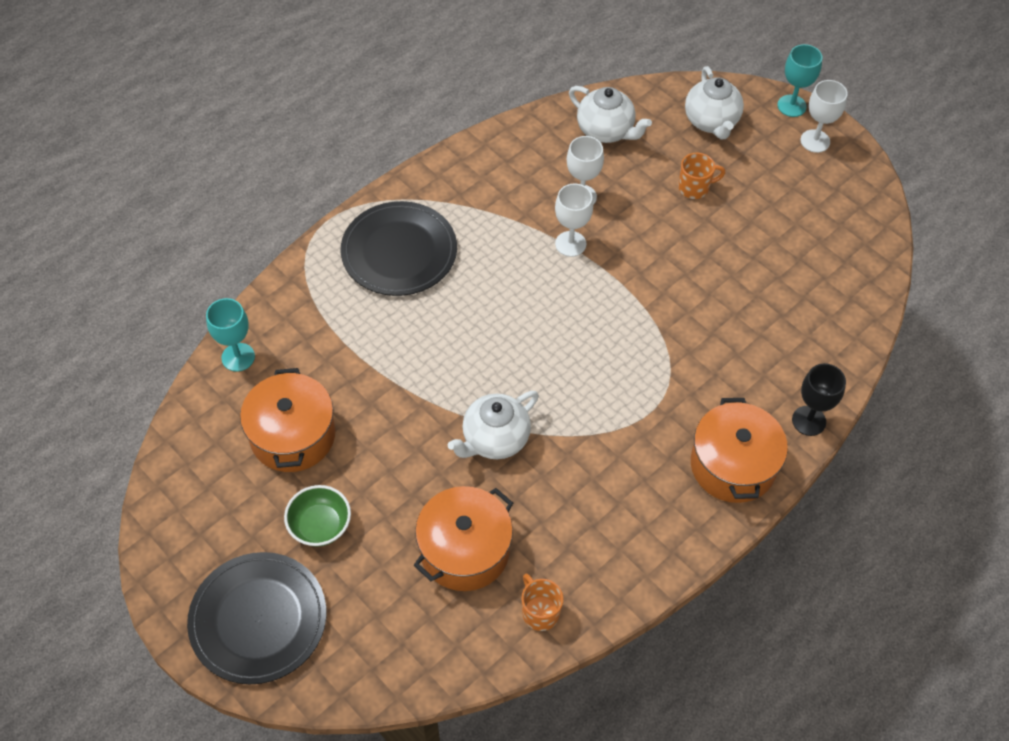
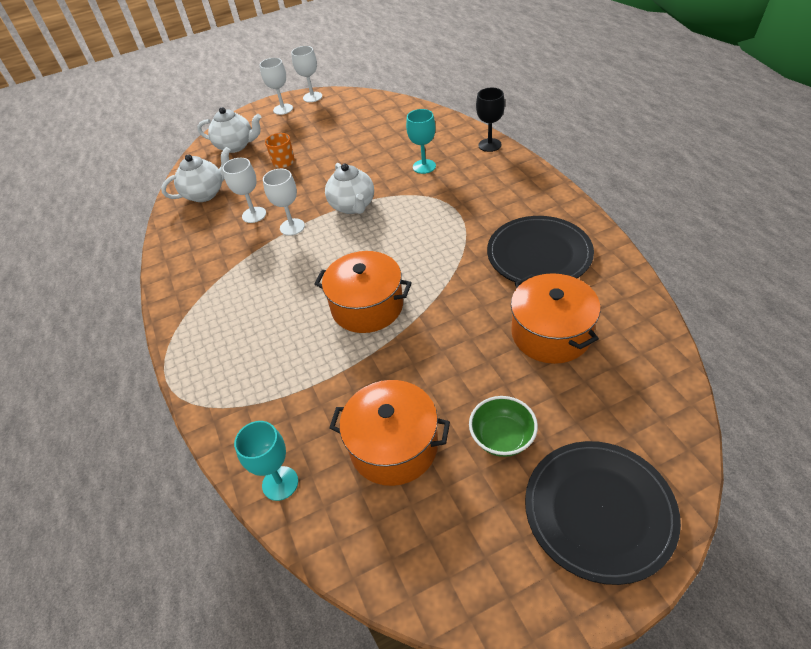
camera: 65 degrees left, 10 degrees down
(399, 252) = (234, 331): black plate -> black plate (539, 254)
(494, 439) = (450, 298): white teapot -> white teapot (353, 206)
(540, 612) = (616, 296): orange mug -> none
(733, 465) = (513, 181): orange pot -> orange pot (367, 306)
(791, 106) = (249, 113): turquoise goblet -> turquoise goblet (424, 166)
(859, 165) = (312, 97): none -> white goblet

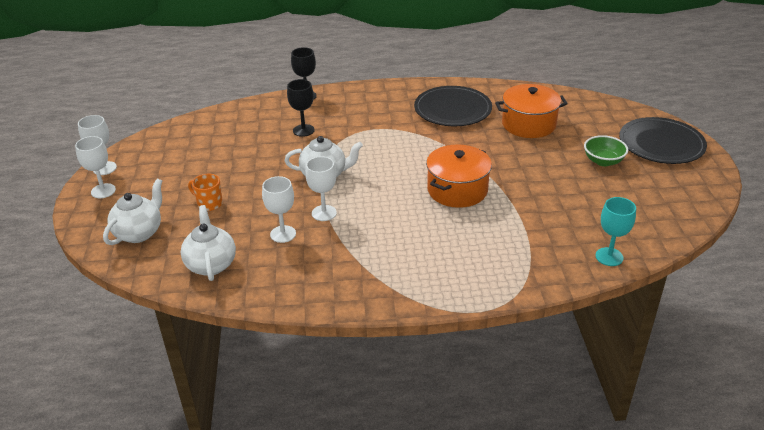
camera: 75 degrees left, 10 degrees down
(393, 446) = (595, 202): orange pot -> none
(424, 166) = (303, 130): turquoise goblet -> black goblet

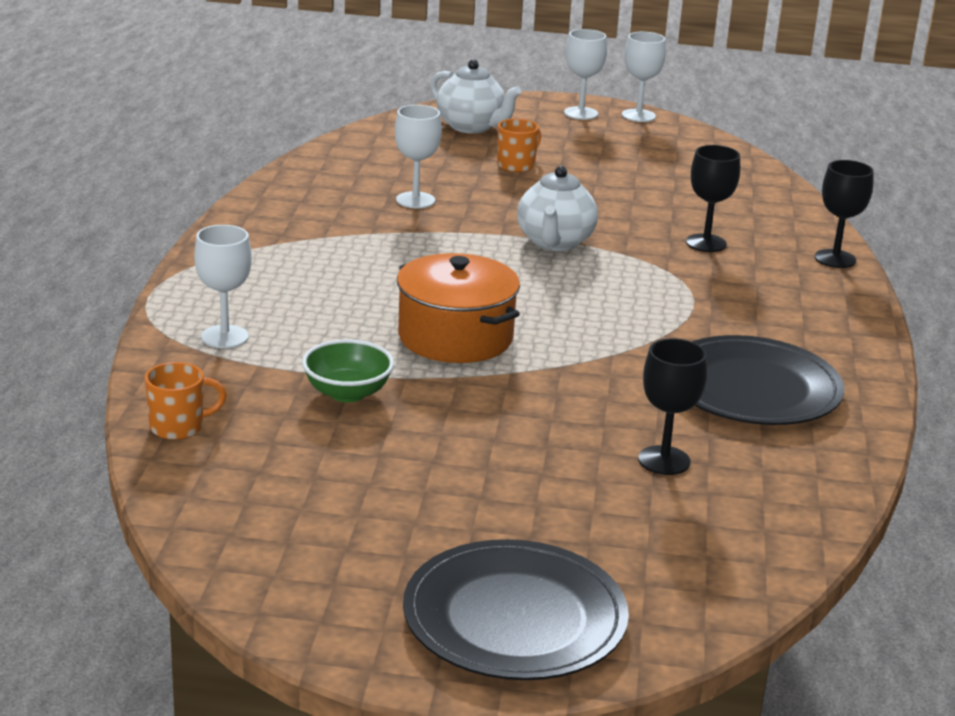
camera: 100 degrees right, 10 degrees down
(211, 264) = (378, 157): white teapot -> none
(324, 213) = (450, 230): white goblet -> white goblet (225, 337)
(528, 124) = (664, 460): orange pot -> black goblet
(603, 161) = (477, 511): green bowl -> green bowl (347, 393)
(609, 257) = (178, 427): turquoise goblet -> orange mug

